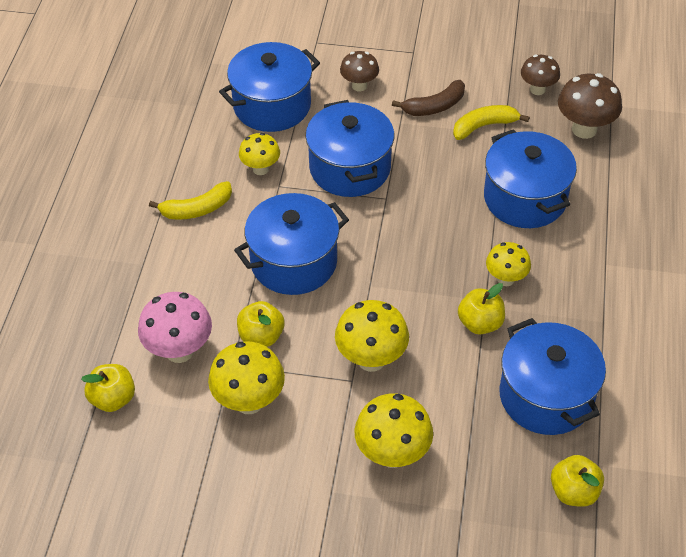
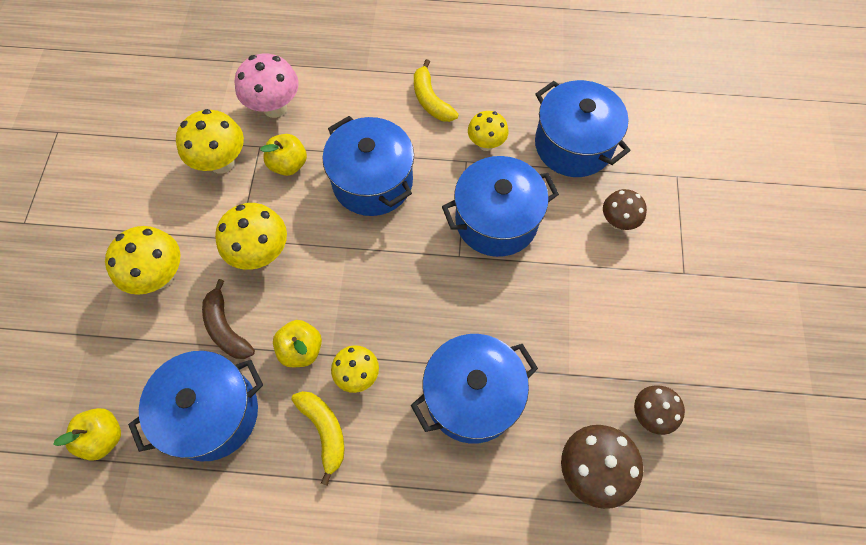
camera: 85 degrees right, 15 degrees up
(113, 399) = (230, 70): yellow apple -> none
(434, 106) = (599, 298): brown banana -> brown banana (226, 328)
(484, 126) = (577, 352): yellow banana -> yellow banana (324, 431)

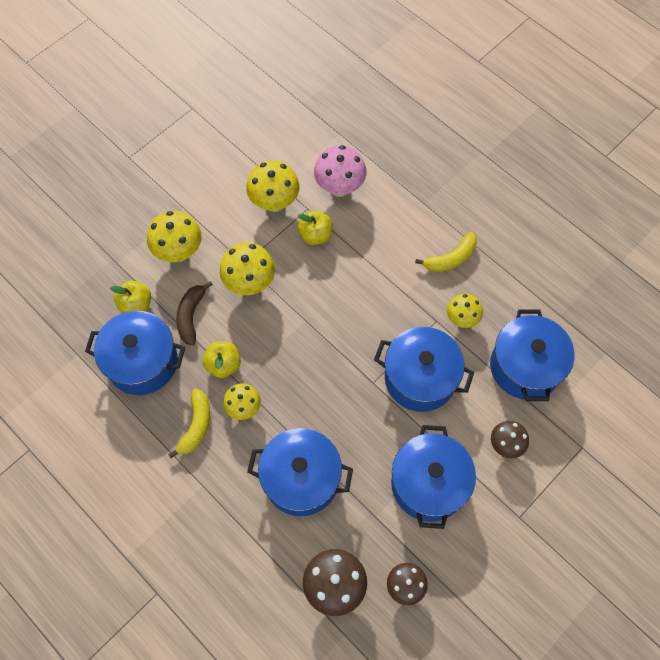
camera: 40 degrees right, 0 degrees up
(103, 437) = (74, 327): yellow apple -> yellow apple (136, 305)
(372, 182) = (360, 288): blue pot -> blue pot (428, 484)
(431, 100) = (451, 258): yellow banana -> yellow banana turned 135 degrees counterclockwise

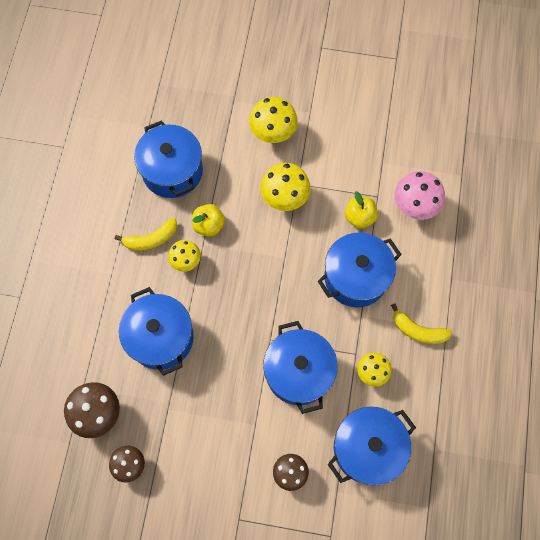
camera: 55 degrees right, 5 degrees up
(136, 305) = (211, 136): yellow apple -> none
(191, 316) = (230, 177): brown banana -> none
(274, 203) = (363, 170): yellow mushroom -> none
(428, 484) = (218, 432): blue pot -> blue pot (355, 277)

